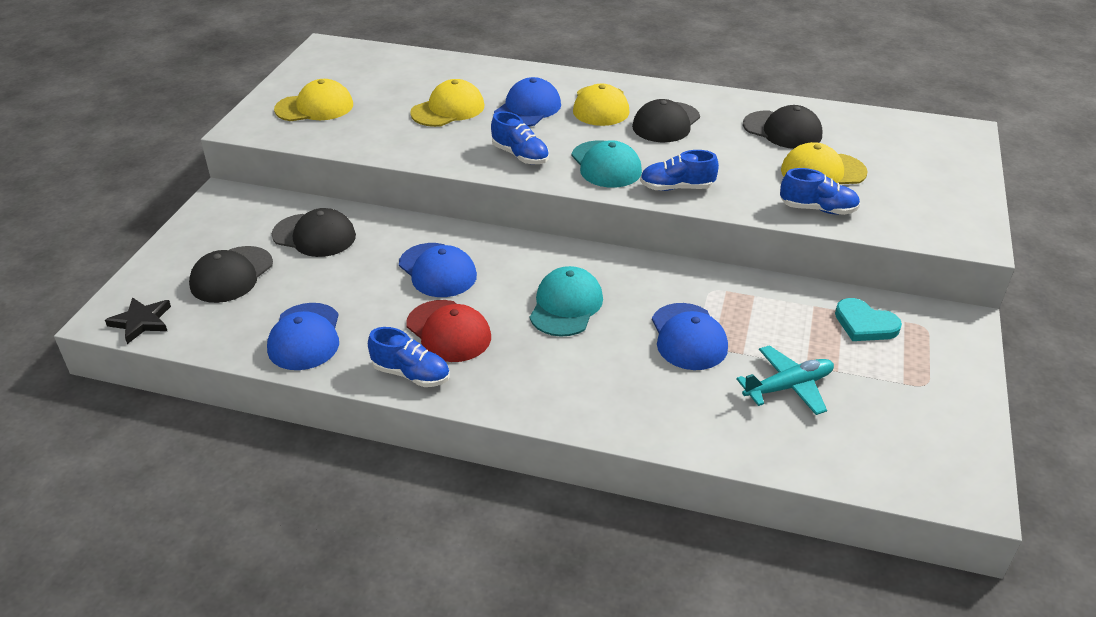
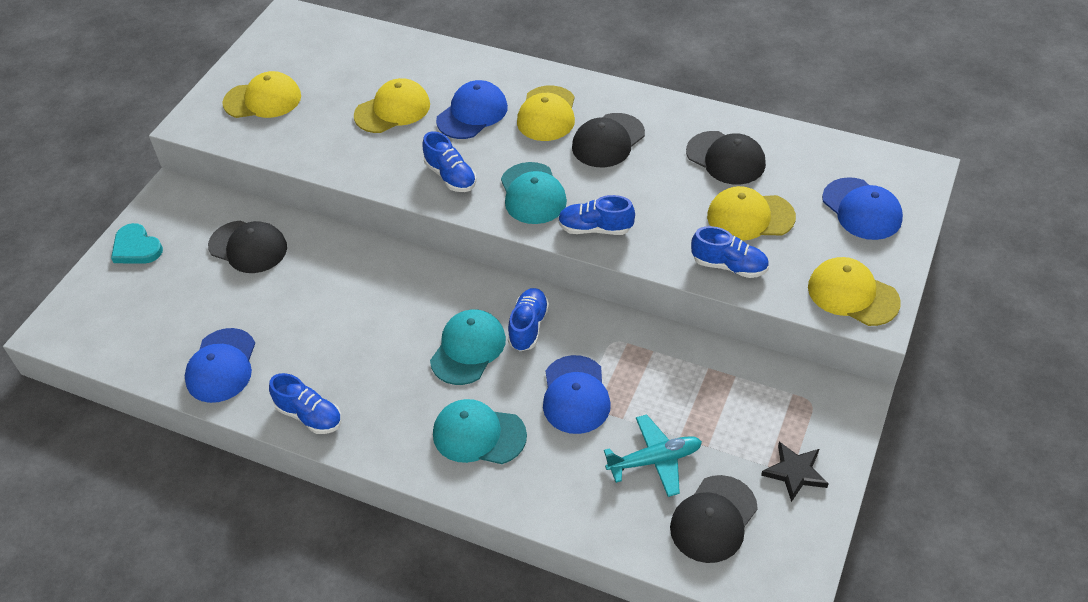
camera: 10 degrees right, 10 degrees up
(141, 322) = (79, 337): black star -> black star (795, 472)
(231, 275) = (165, 289): black cap -> black cap (713, 519)
(437, 270) = (356, 298): blue cap -> blue cap (862, 209)
(448, 331) = (352, 370): red cap -> none
(598, 378) = (478, 435): none -> turquoise cap
(622, 283) = (528, 326): none -> blue shoe
(865, 324) = (752, 394): turquoise heart -> turquoise heart (136, 248)
(944, 224) = (852, 294): none -> yellow cap

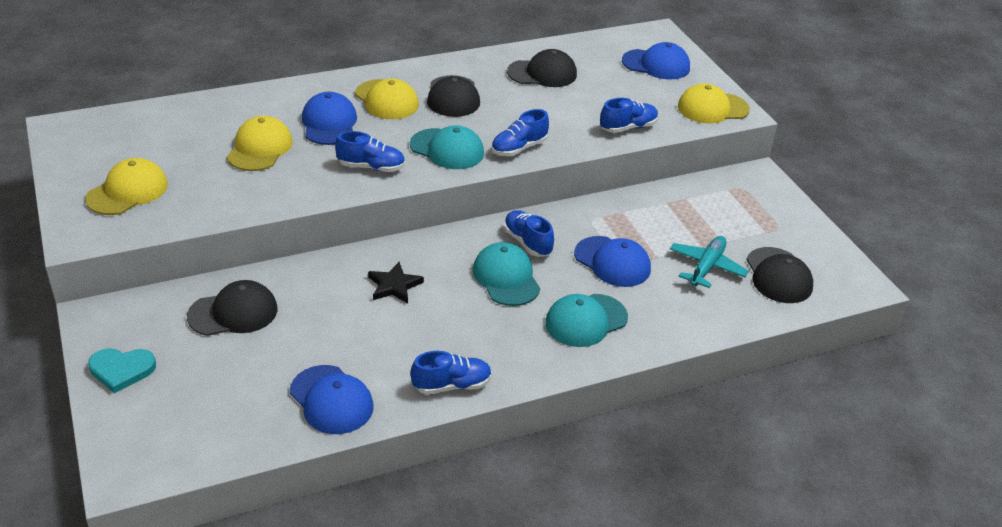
camera: 50 degrees left, 10 degrees down
(750, 217) = (602, 97): yellow cap -> none
(795, 472) = (783, 226): black star -> black star (394, 286)

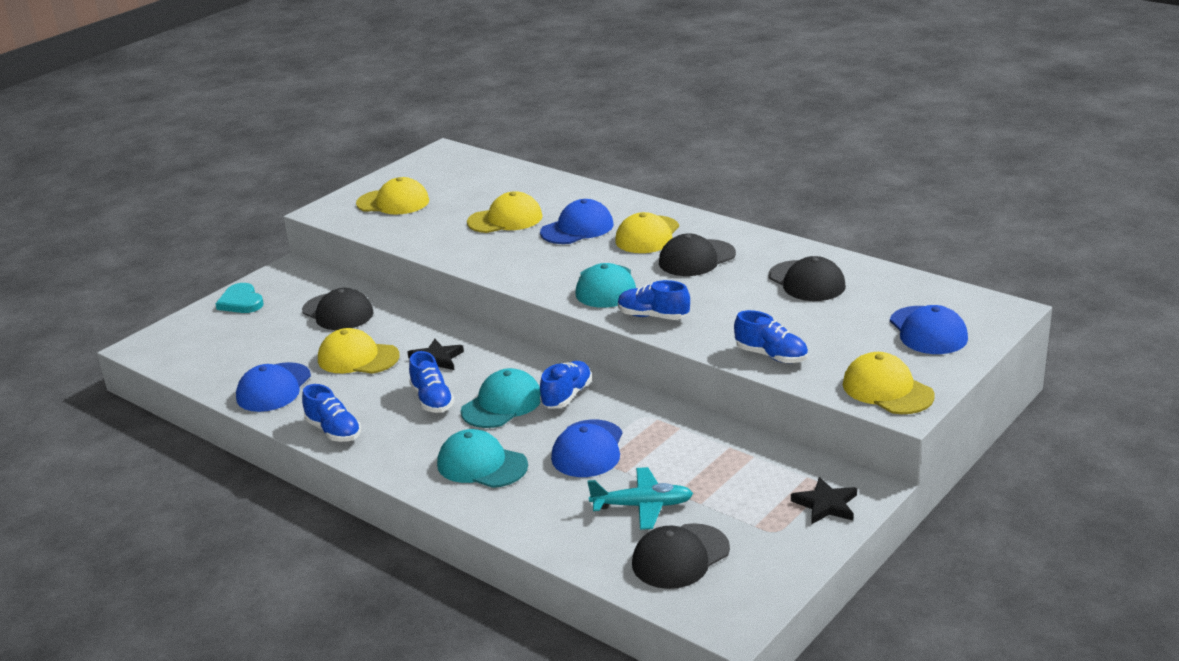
camera: 65 degrees right, 10 degrees down
(337, 329) = (358, 358): none -> yellow cap
(371, 167) = (535, 268): blue shoe -> blue shoe (432, 400)
(764, 196) = (826, 504): none -> black star

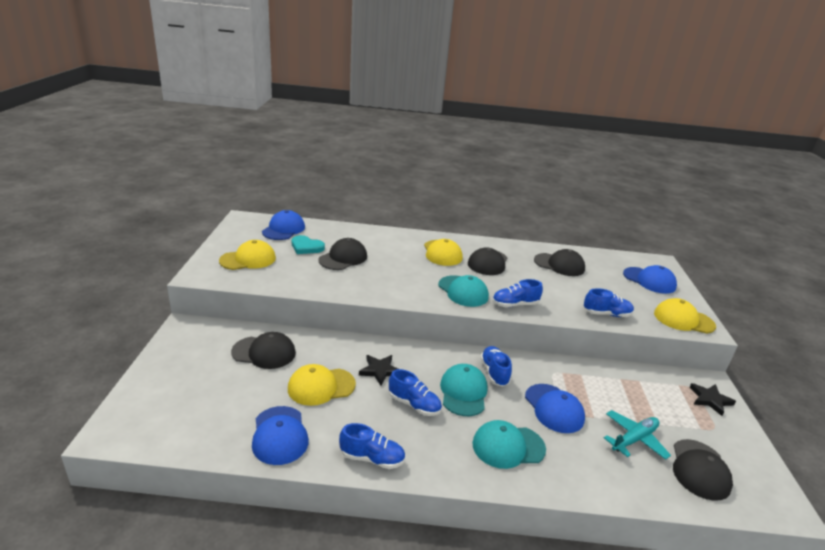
camera: 40 degrees left, 0 degrees up
(241, 302) = (169, 364): turquoise heart -> turquoise heart (306, 247)
(505, 219) = (343, 258): yellow cap -> black cap
(577, 228) = (396, 256): blue cap -> blue cap (283, 229)

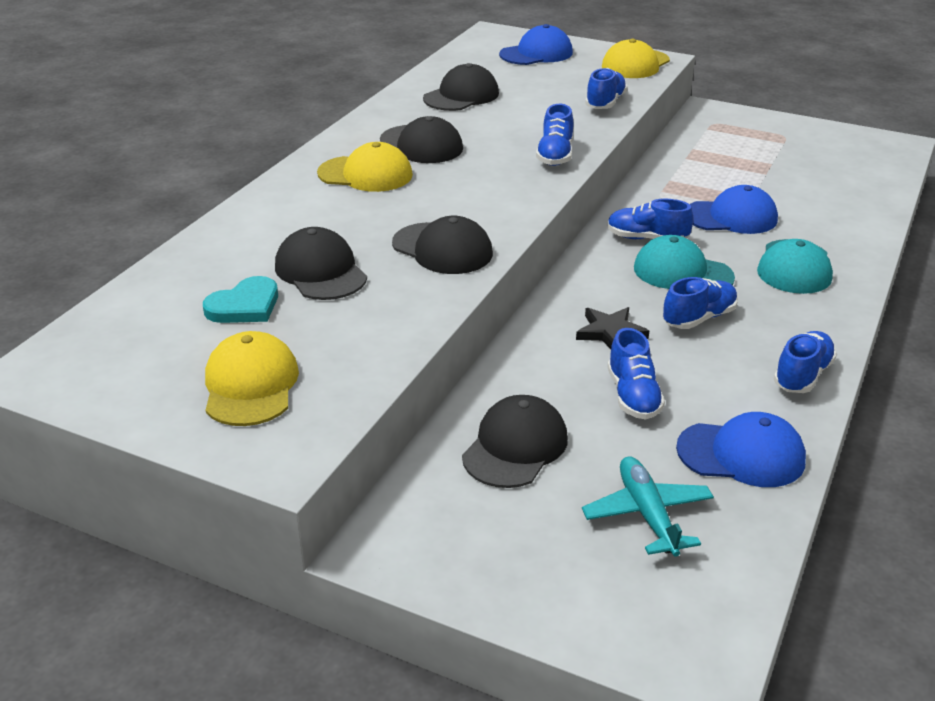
camera: 65 degrees left, 5 degrees up
(283, 229) = (138, 323): blue cap -> none
(321, 386) = (633, 396): yellow cap -> blue shoe
(463, 291) = (499, 185): turquoise cap -> none
(634, 439) = (795, 185): turquoise plane -> turquoise plane (647, 514)
(699, 469) = (845, 165): black cap -> black cap (442, 249)
(710, 400) = (738, 121): black star -> none

